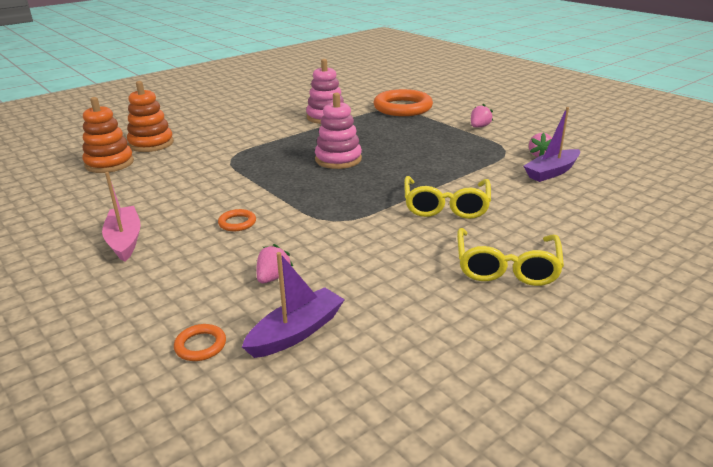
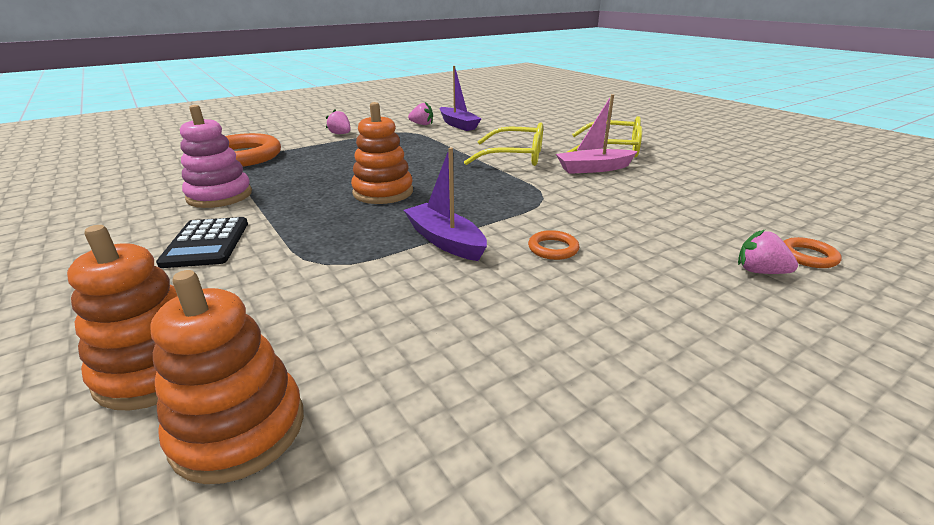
camera: 85 degrees left, 0 degrees up
(125, 240) = (619, 339): pink boat -> pink boat (593, 169)
(259, 128) = (206, 243): none -> black calculator
(273, 277) = (668, 225): pink strawberry -> pink strawberry (760, 271)
(296, 332) = (748, 215): purple boat -> purple boat (445, 241)
(338, 159) = (383, 192): pink stacking toy -> orange stacking toy

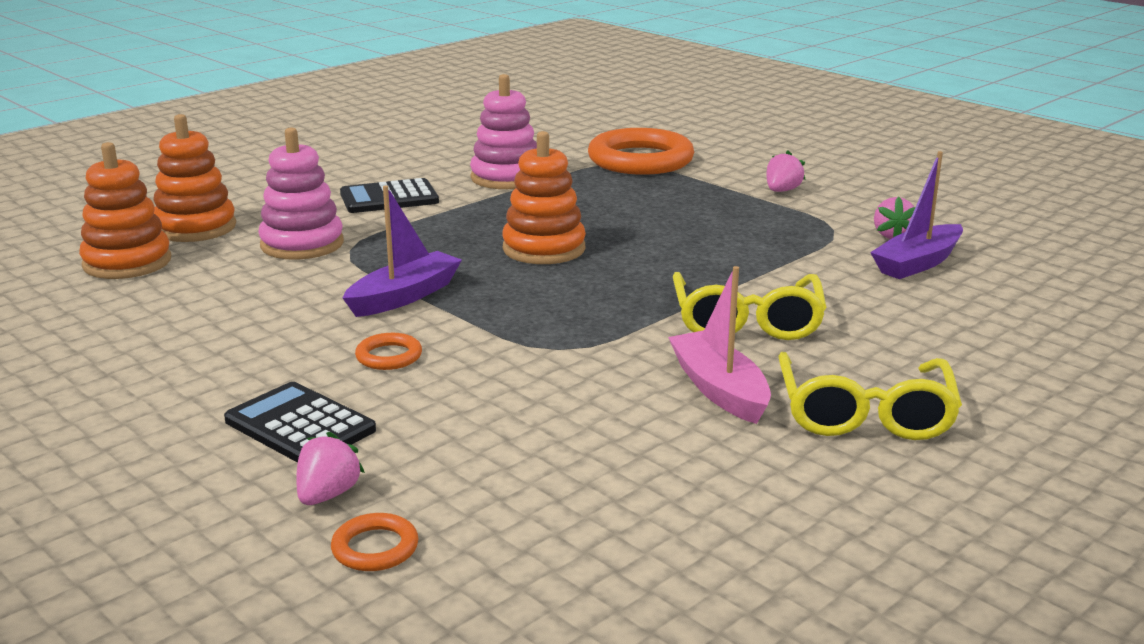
camera: 80 degrees right, 5 degrees down
(290, 288) = (302, 244): none -> pink stacking toy
(670, 283) = (300, 425): none -> black calculator

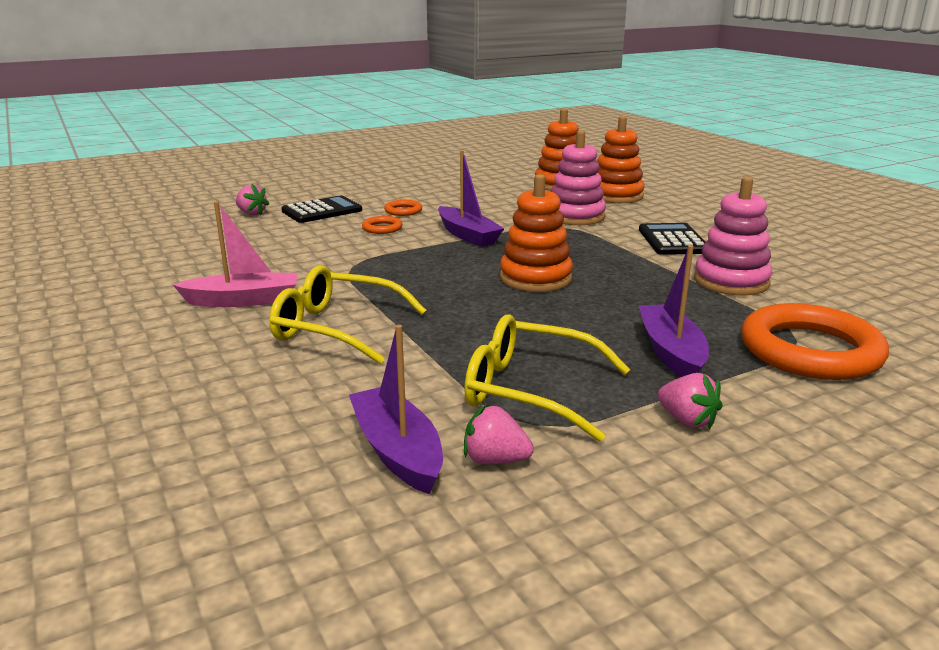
camera: 105 degrees right, 0 degrees up
(375, 548) = (198, 218): orange ring -> orange ring (403, 211)
(679, 196) = (671, 352): none -> purple boat
(864, 412) = (153, 340): yellow glasses -> yellow glasses (531, 391)

